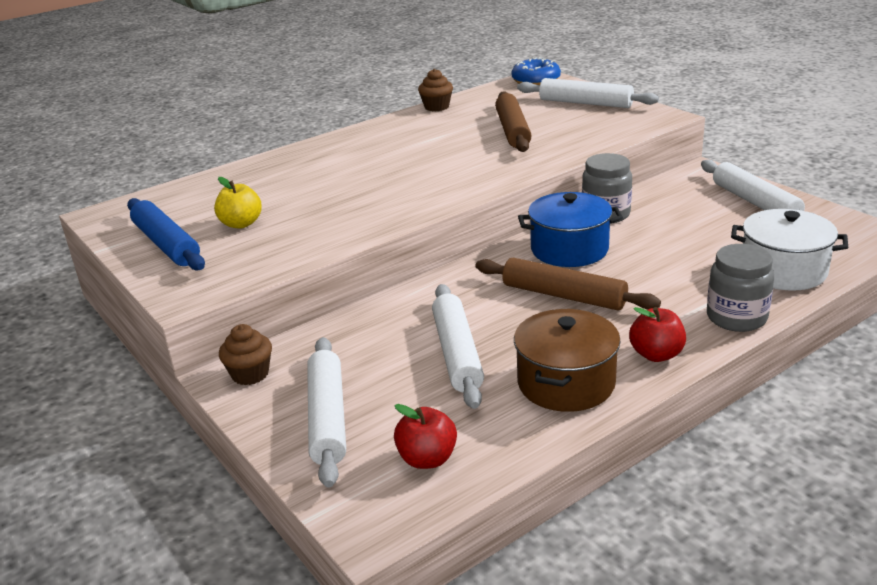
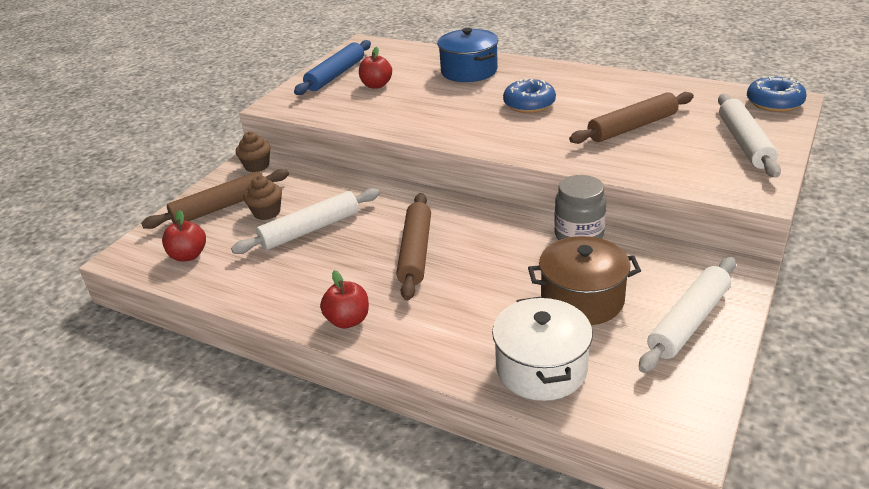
camera: 65 degrees right, 5 degrees up
(241, 224) = (376, 85): yellow apple -> red apple
(328, 418) = (220, 207): white rolling pin -> brown rolling pin
(411, 159) = (529, 104): none -> blue donut
(436, 107) = (650, 80): brown cupcake -> brown cupcake (267, 212)
(566, 383) = (291, 286): brown pot -> brown pot (582, 299)
(569, 249) = (496, 234): blue pot -> blue pot (469, 71)
(736, 317) = (430, 353): grey jar -> none

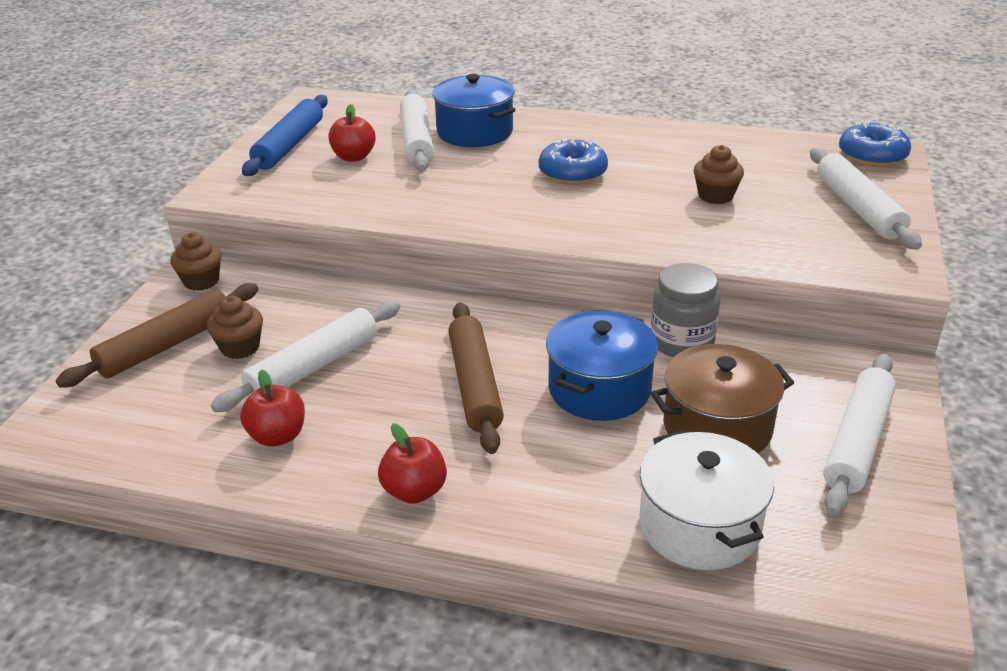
camera: 15 degrees left, 0 degrees up
(188, 255) = (142, 421): red apple -> red apple (277, 436)
(425, 75) = (416, 140): none -> white rolling pin
(504, 263) = (599, 389): none -> blue pot
(632, 127) = (715, 196): brown rolling pin -> brown cupcake

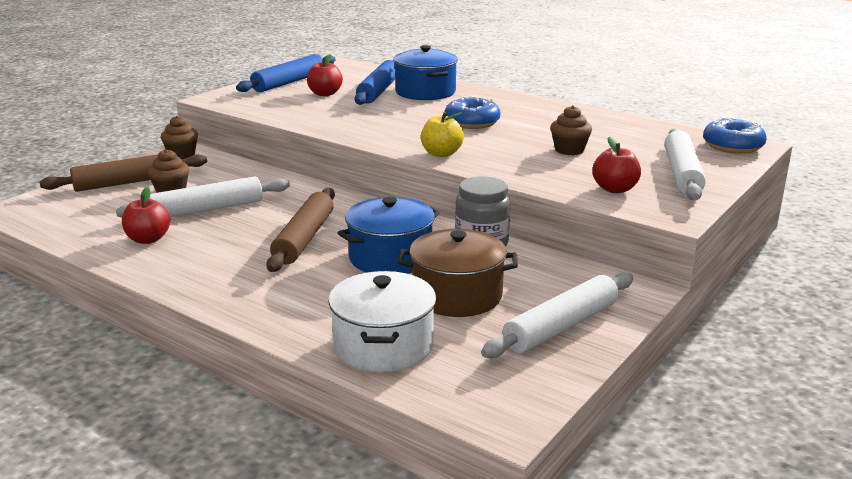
camera: 20 degrees right, 10 degrees down
(414, 491) = (205, 284): red apple -> red apple (615, 189)
(416, 140) = (378, 91): white rolling pin -> blue rolling pin
(581, 231) = (441, 153): none -> yellow apple

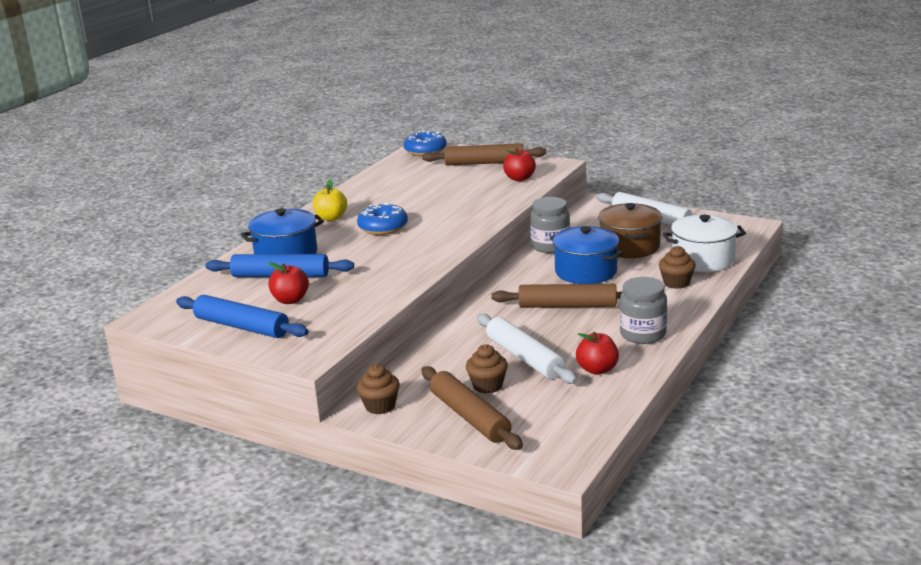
camera: 95 degrees left, 0 degrees up
(199, 271) = (642, 334): none -> grey jar
(441, 153) = (464, 231): yellow apple -> yellow apple (331, 218)
(569, 150) = (445, 193): brown cupcake -> brown cupcake (676, 283)
(682, 174) = (484, 163): white rolling pin -> brown rolling pin

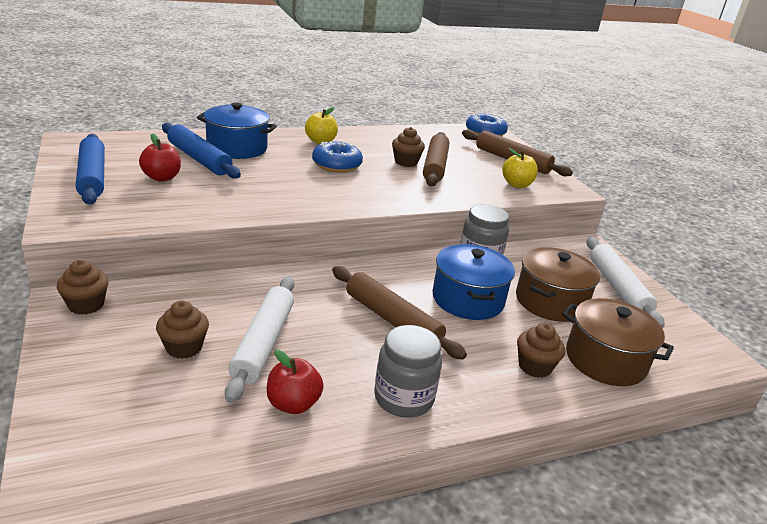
camera: 35 degrees right, 5 degrees up
(422, 201) = (406, 162): none -> brown cupcake
(470, 417) = (111, 366): brown rolling pin -> brown rolling pin (435, 166)
(519, 178) = (517, 184): red apple -> yellow apple
(703, 259) = (605, 360): white pot -> brown pot

